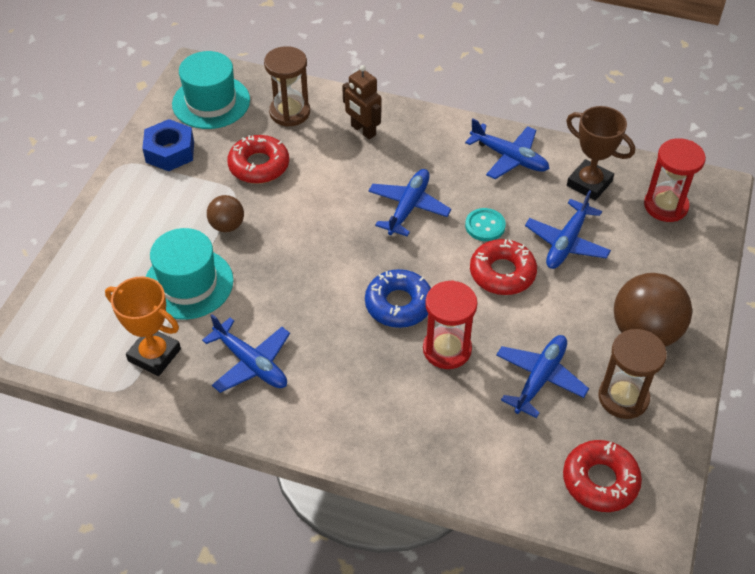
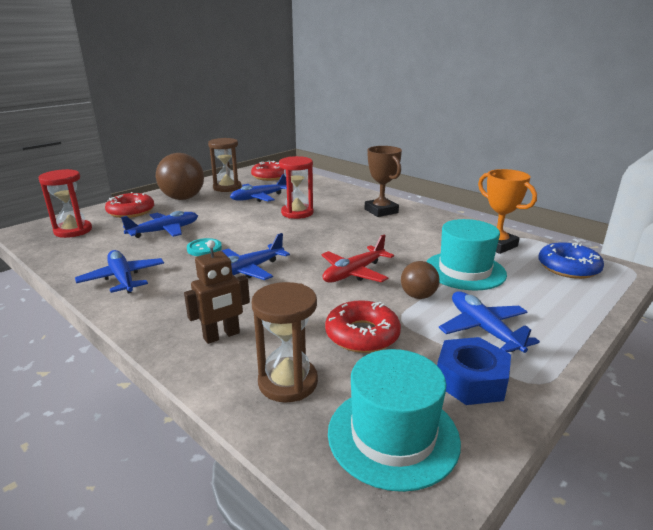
camera: 155 degrees left, 25 degrees down
(251, 363) = (425, 230): blue plane -> blue plane (483, 329)
(301, 239) = (354, 273): none -> red plane
(363, 130) = (222, 336): brown robot -> brown robot turned 75 degrees clockwise
(398, 304) = (308, 231): blue donut -> blue donut (568, 267)
(502, 273) = (225, 229): red donut -> red donut (131, 211)
(589, 183) = (96, 251): brown trophy -> brown trophy (381, 211)

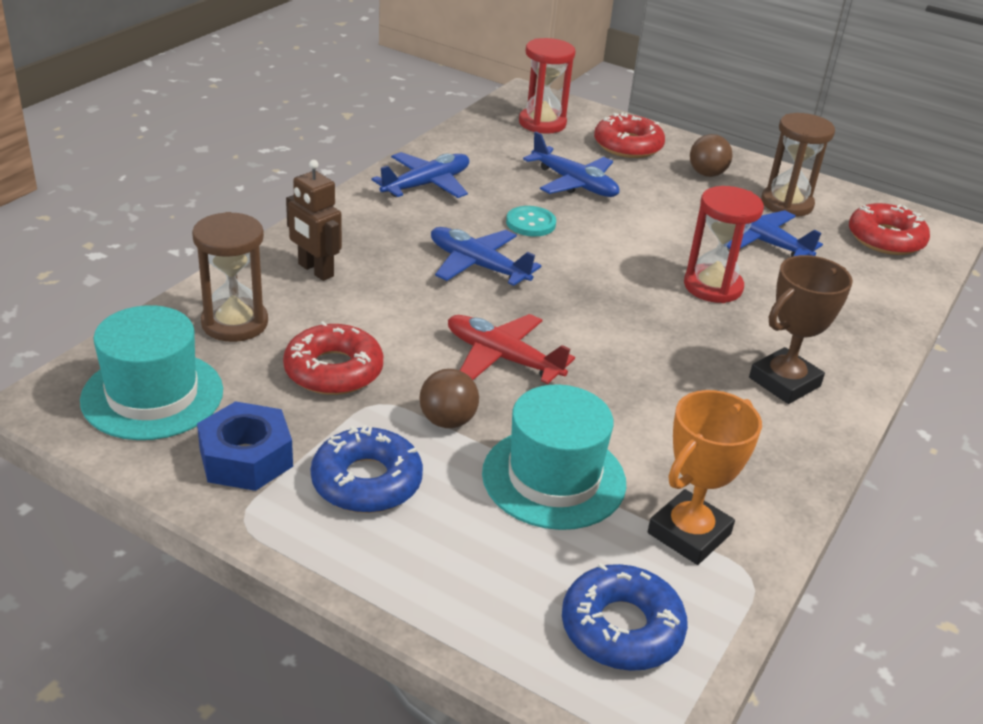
camera: 75 degrees right, 10 degrees up
(183, 198) = (707, 174): brown ball -> brown ball, size x0.54
(483, 329) = (366, 481): blue plane -> blue donut

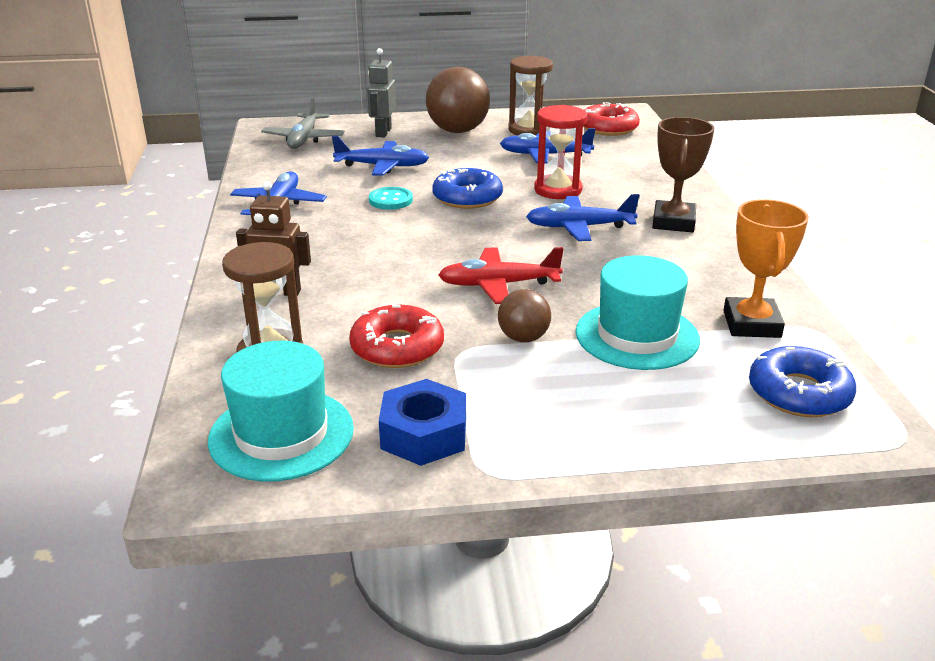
camera: 35 degrees left, 5 degrees down
(366, 481) = (530, 401): blue donut -> blue donut (467, 197)
(477, 265) = (395, 239): blue plane -> blue plane (579, 227)
(542, 123) = (304, 139): red hourglass -> grey plane
(628, 145) = (383, 132): red donut -> grey robot
(707, 174) = (457, 131): brown ball -> brown ball, size x1.86

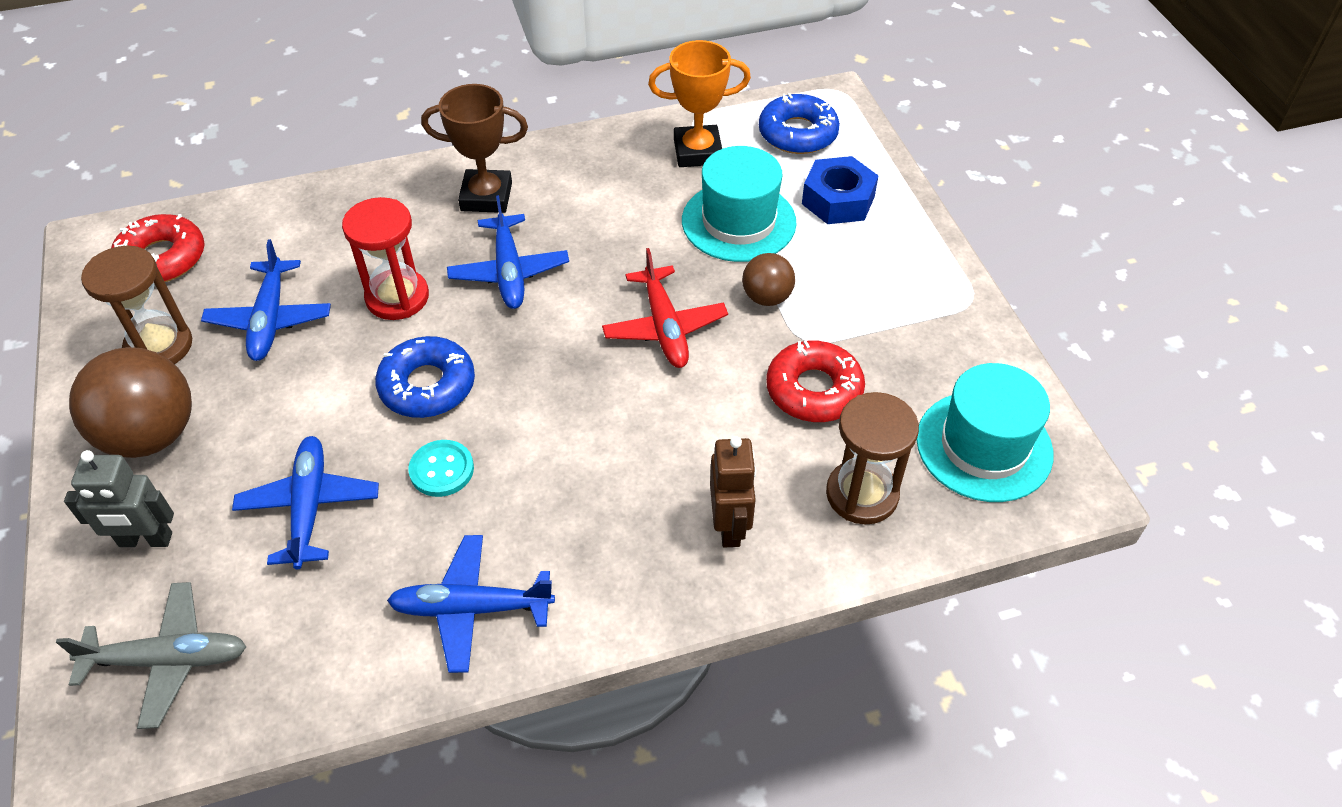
camera: 100 degrees left, 20 degrees up
(424, 434) = (941, 346): blue nut -> blue nut (838, 200)

